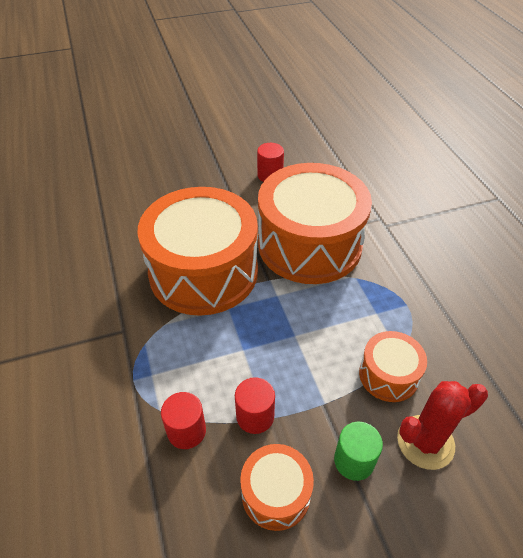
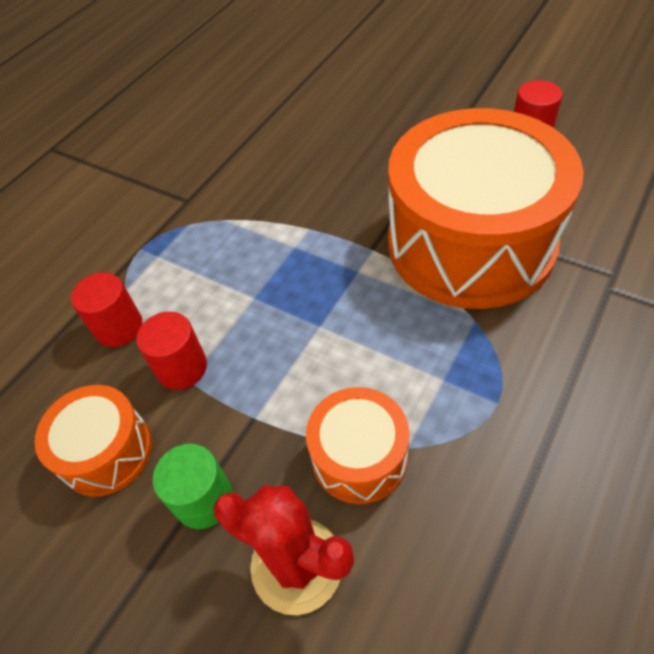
camera: 55 degrees right, 5 degrees up
(203, 271) = (319, 194): orange drum -> none

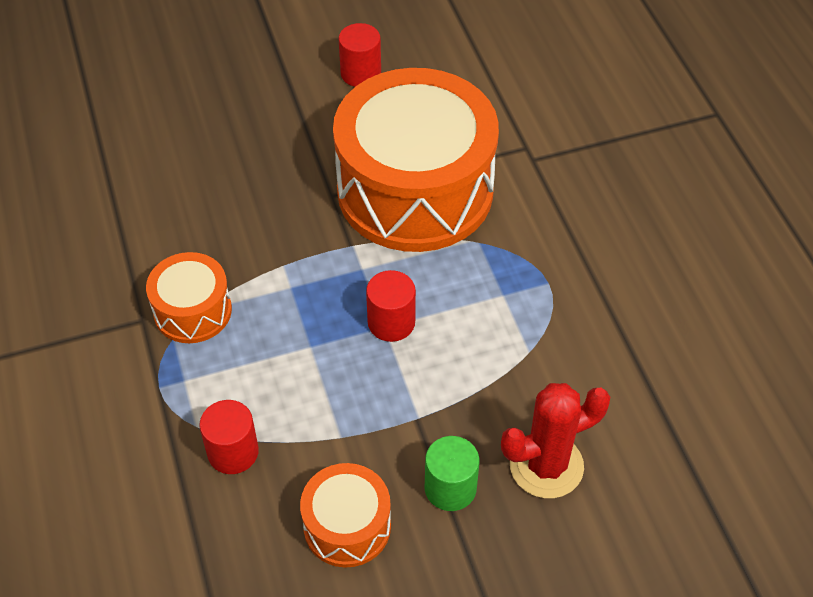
camera: 55 degrees left, 0 degrees up
(182, 368) = (324, 434): red cylinder -> red cylinder (391, 322)
(359, 456) = (509, 381): orange drum -> orange drum (192, 311)

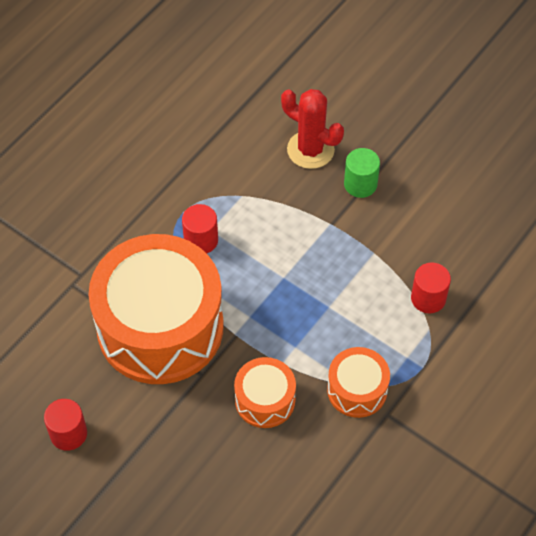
camera: 125 degrees left, 5 degrees up
(347, 526) = (422, 216): orange drum -> orange drum (265, 400)
(391, 322) = (277, 275): red cylinder -> red cylinder (201, 240)

